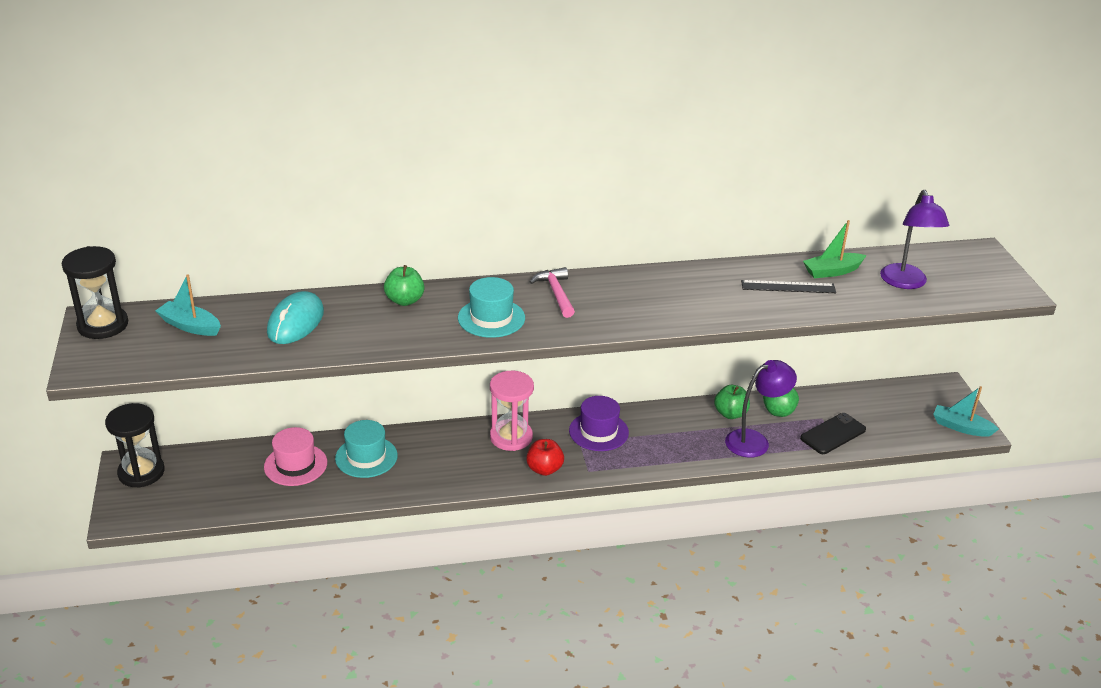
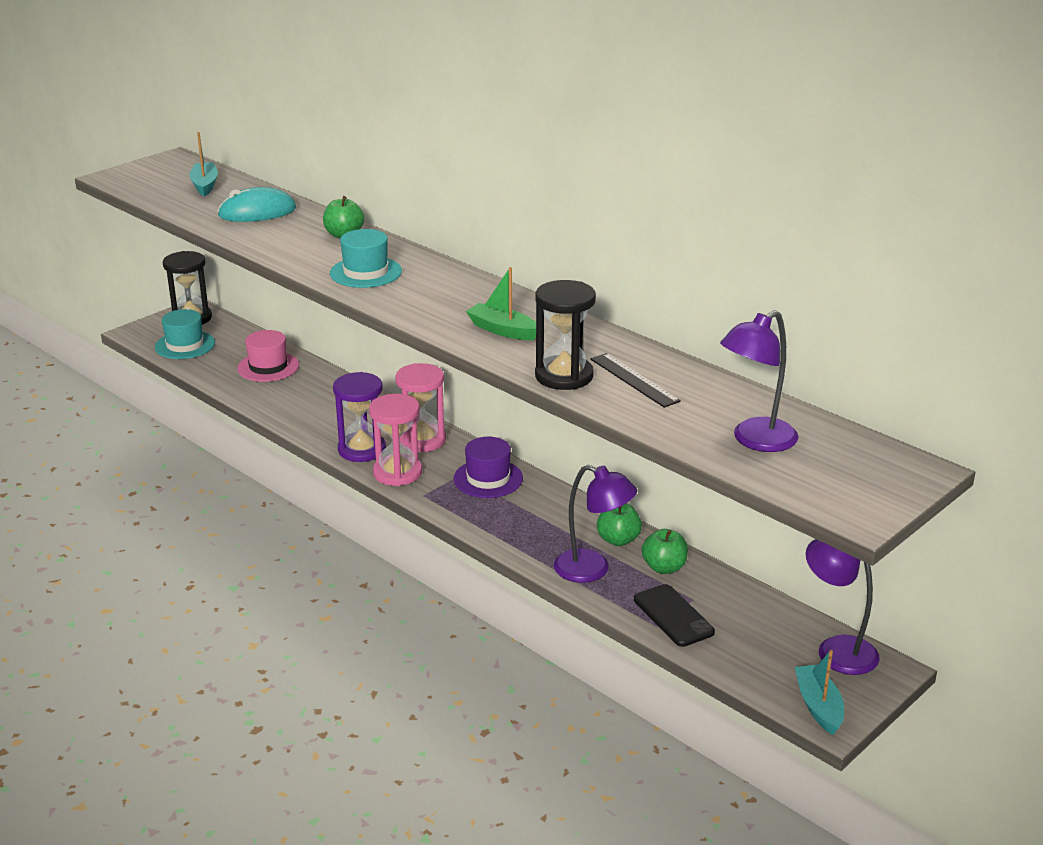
camera: 55 degrees right, 5 degrees down
(103, 325) = (170, 163): black hourglass -> black hourglass (564, 376)
(366, 457) = (313, 389): turquoise hat -> turquoise hat (185, 345)
(491, 472) = (362, 449): none -> purple hourglass
(544, 469) = (397, 473): red apple -> pink hourglass
(556, 293) = (446, 283): pink hammer -> none
(832, 271) = (707, 394): green boat -> green boat (503, 330)
(833, 434) = (673, 616): black phone -> black phone turned 45 degrees clockwise
(914, 393) = (837, 649): none -> purple lamp

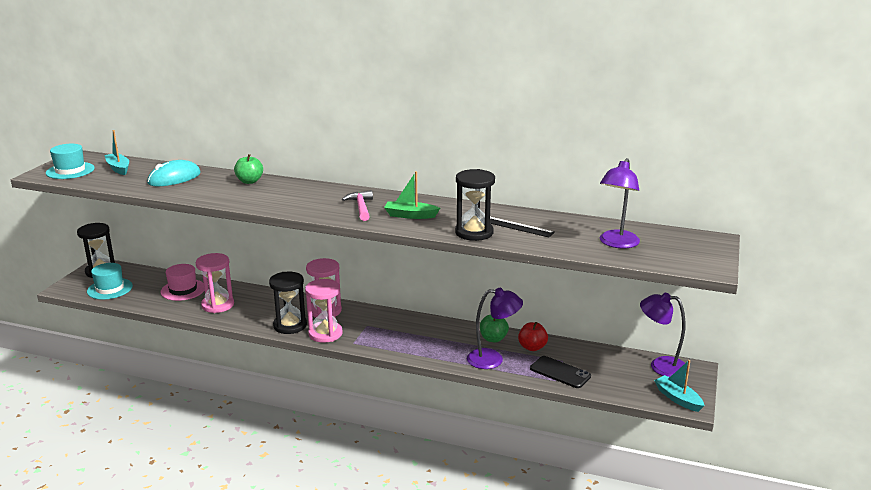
camera: 25 degrees left, 5 degrees down
(294, 398) = (217, 305): none -> pink hourglass
(362, 449) = (290, 325): purple hourglass -> black hourglass
(366, 272) = (287, 200): turquoise hat -> turquoise hat (70, 171)
(449, 303) = (361, 207): none -> pink hammer
(488, 479) = (386, 323): purple hat -> none
(664, 567) = (532, 347): green apple -> red apple

